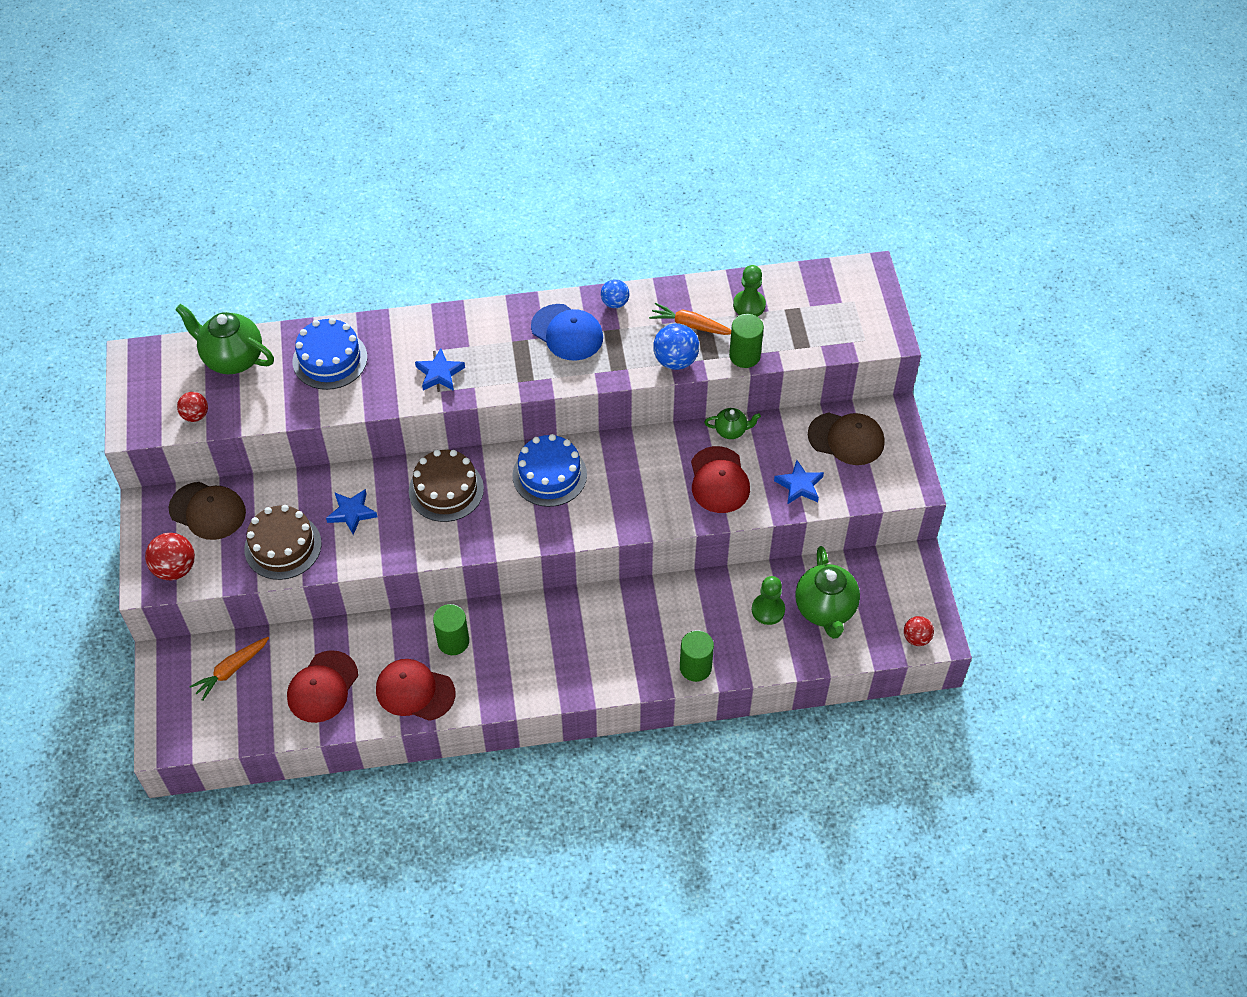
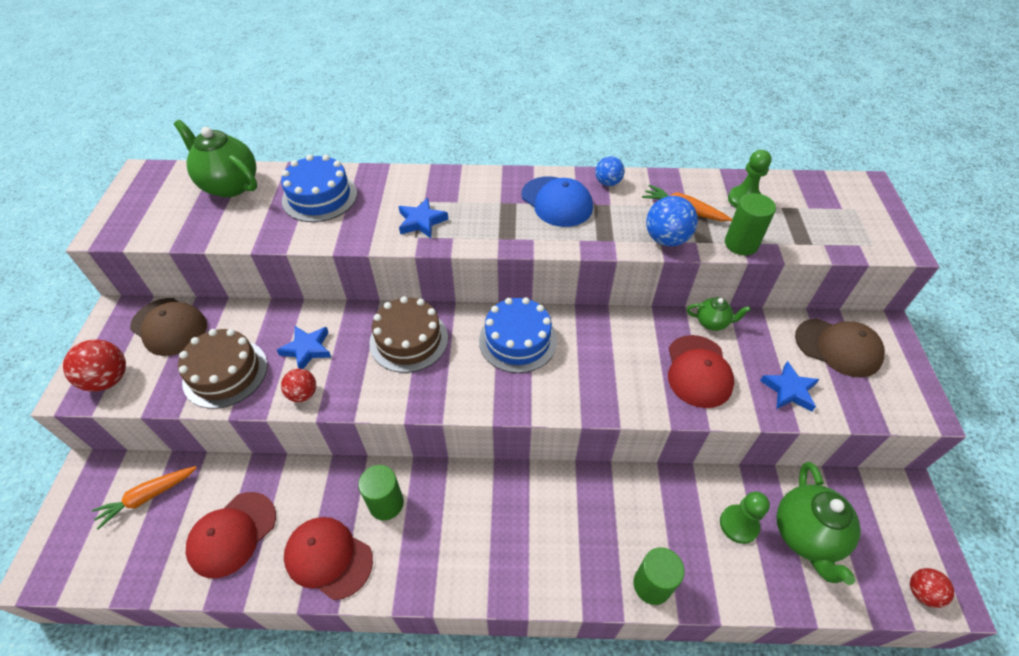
camera: 10 degrees right, 5 degrees down
(195, 415) = (170, 228): red ball -> red ball (303, 394)

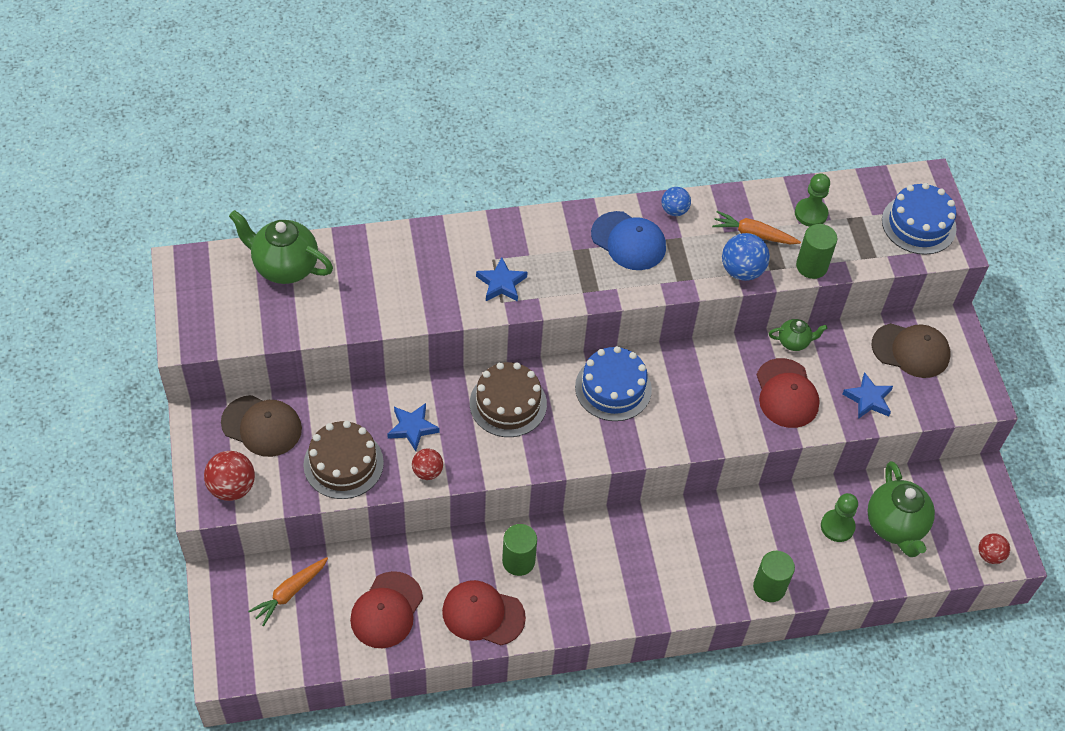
camera: 15 degrees left, 5 degrees up
(319, 197) = (386, 268): blue cake -> blue cake (918, 224)

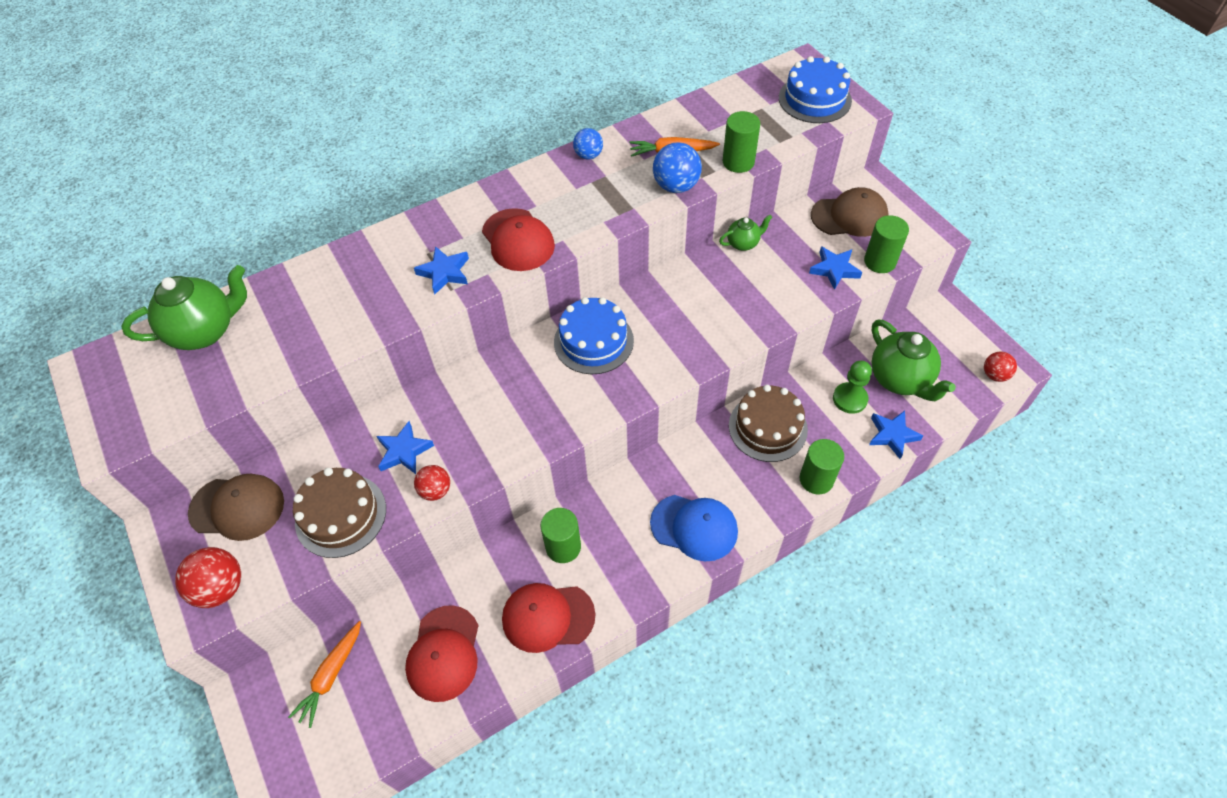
camera: 15 degrees left, 0 degrees up
(284, 267) = (205, 331): green teapot -> green teapot turned 150 degrees clockwise
(508, 403) = (495, 392): brown cake -> brown cake (767, 427)
(628, 241) = (556, 195): blue cap -> blue cap (694, 527)
(786, 393) = (758, 290): red cap -> red cap (518, 240)
(811, 213) = (715, 120): green pawn -> none
(860, 574) = (892, 435): none -> blue star
(916, 407) = (880, 261): none -> green cylinder

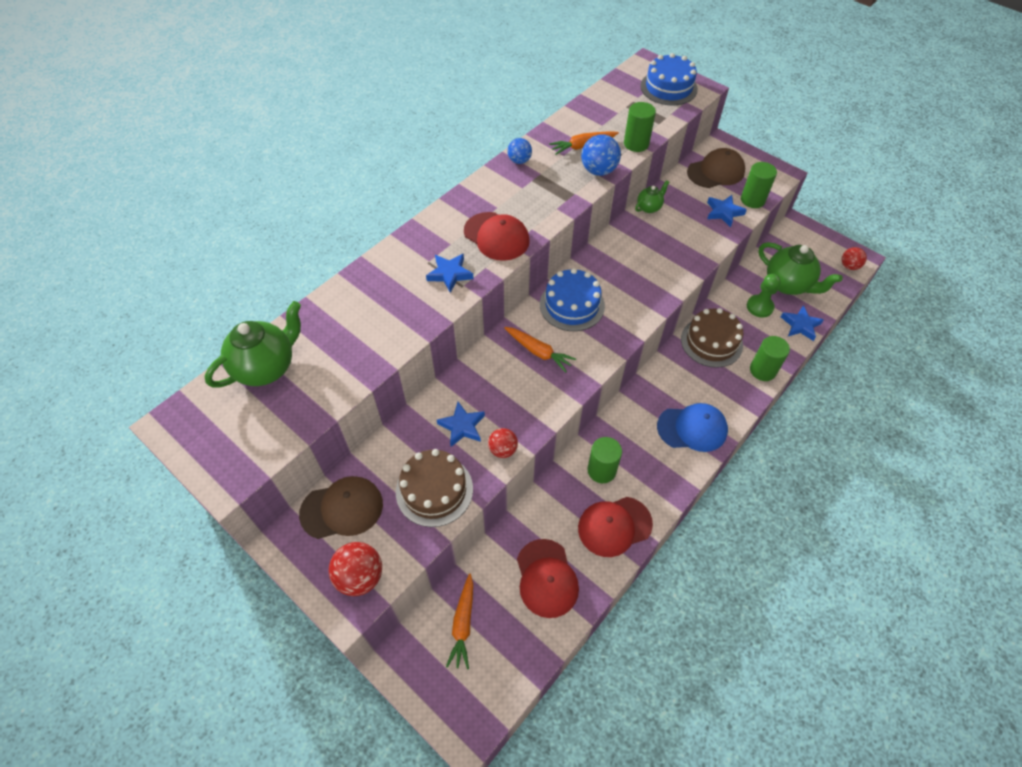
camera: 20 degrees left, 0 degrees up
(529, 387) = (538, 352): none -> orange carrot

